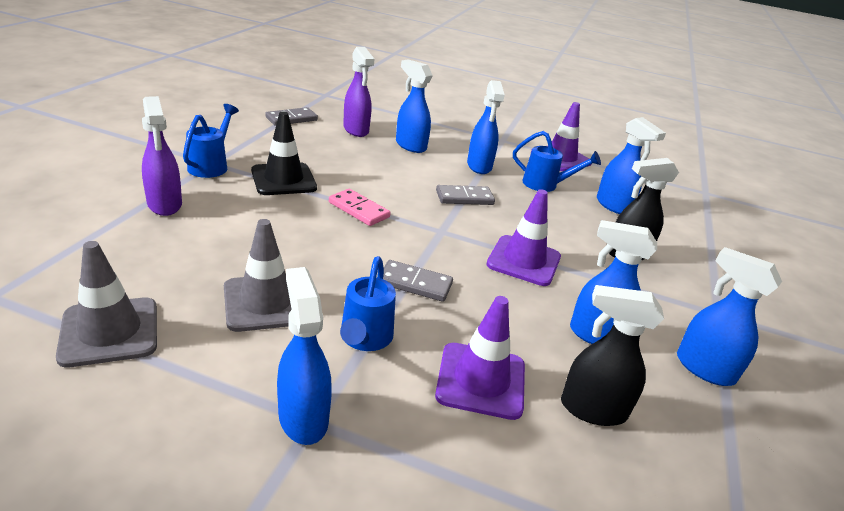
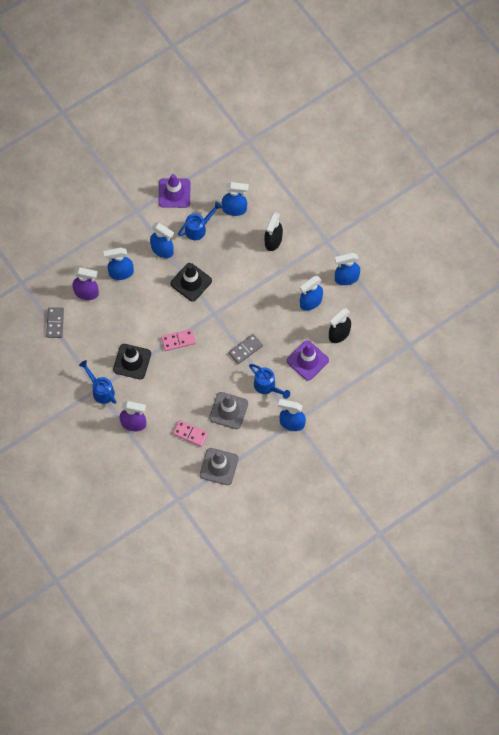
camera: 50 degrees left, 35 degrees up
(178, 269) = (190, 434): none -> pink domino
(464, 198) = (191, 282): grey domino -> black traffic cone
(524, 261) = (254, 293): purple traffic cone -> none

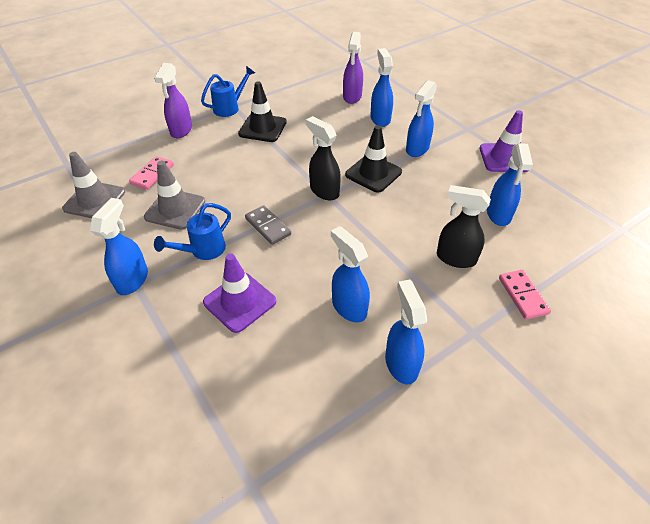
camera: 90 degrees right, 20 degrees down
(55, 323) = (315, 79): grey domino -> none
(178, 340) = (287, 163): pink domino -> pink domino (523, 295)
(198, 228) = (456, 179): blue watering can -> none
(339, 334) = (285, 349): black spray bottle -> black spray bottle (324, 191)

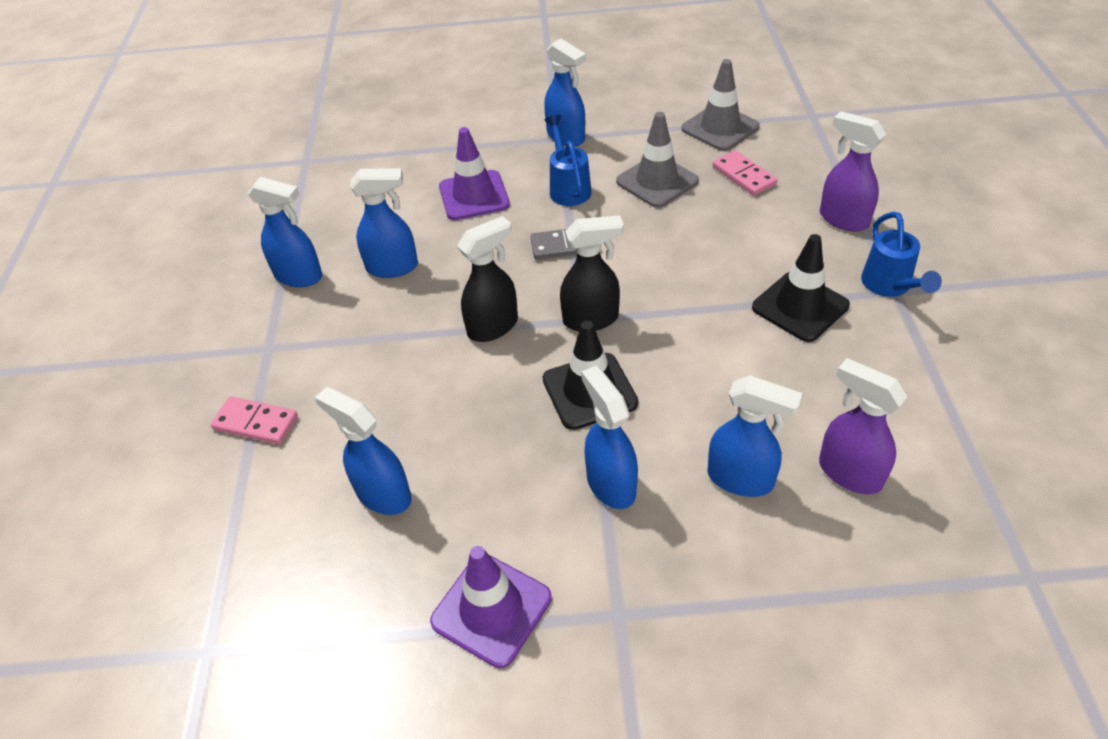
camera: 125 degrees right, 0 degrees up
(455, 258) = (363, 392): black spray bottle -> black spray bottle (493, 326)

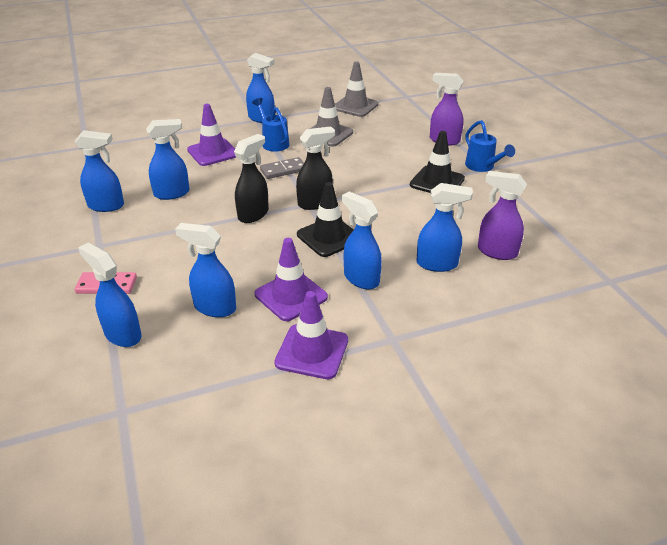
camera: 20 degrees left, 10 degrees down
(249, 516) = (122, 334): none -> blue spray bottle
(496, 495) = (291, 296): none -> purple traffic cone
(743, 176) = (379, 127): pink domino -> none

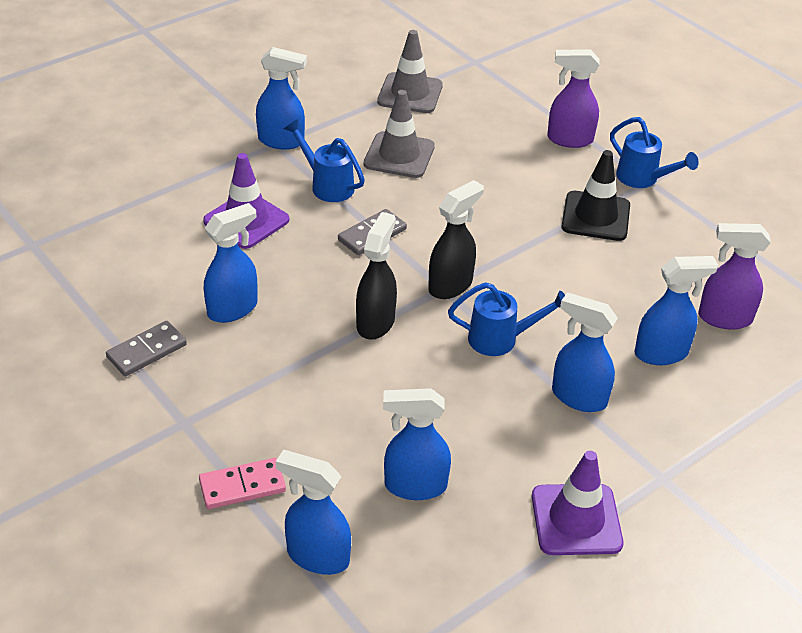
camera: 20 degrees left, 5 degrees up
(106, 206) = (147, 351): blue spray bottle -> grey domino
(291, 296) = (503, 444): purple traffic cone -> none
(329, 237) = (501, 339): black traffic cone -> blue watering can

